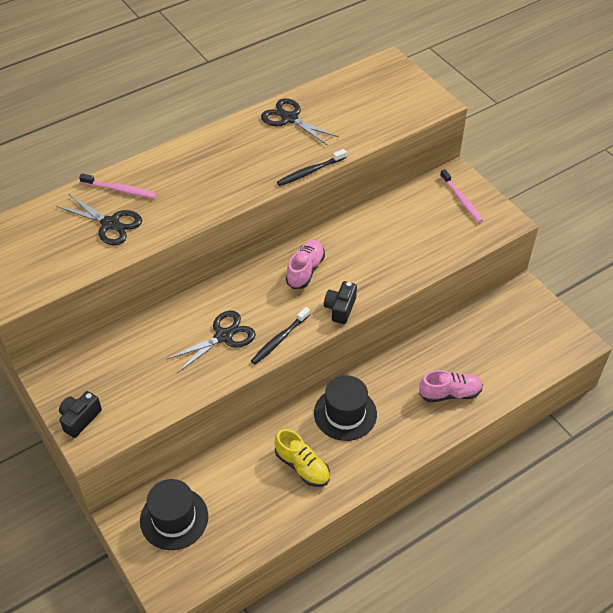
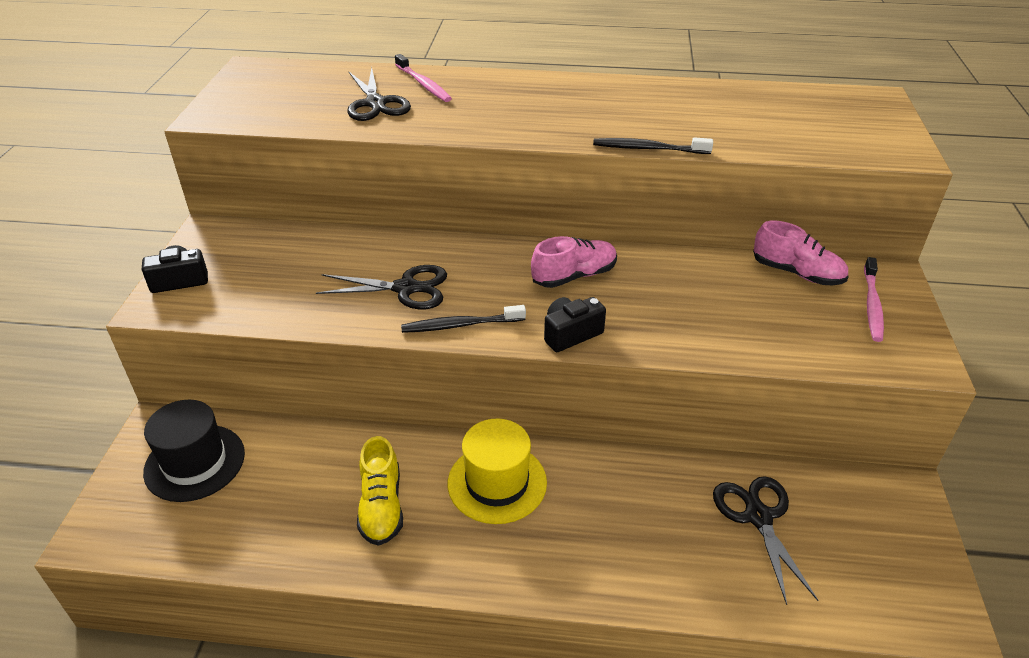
camera: 40 degrees right, 10 degrees down
(289, 118) = (683, 98): black scissors -> black scissors (758, 517)
(345, 413) = (497, 483): black hat -> yellow hat
(450, 393) = (661, 551): pink shoe -> pink shoe (797, 273)

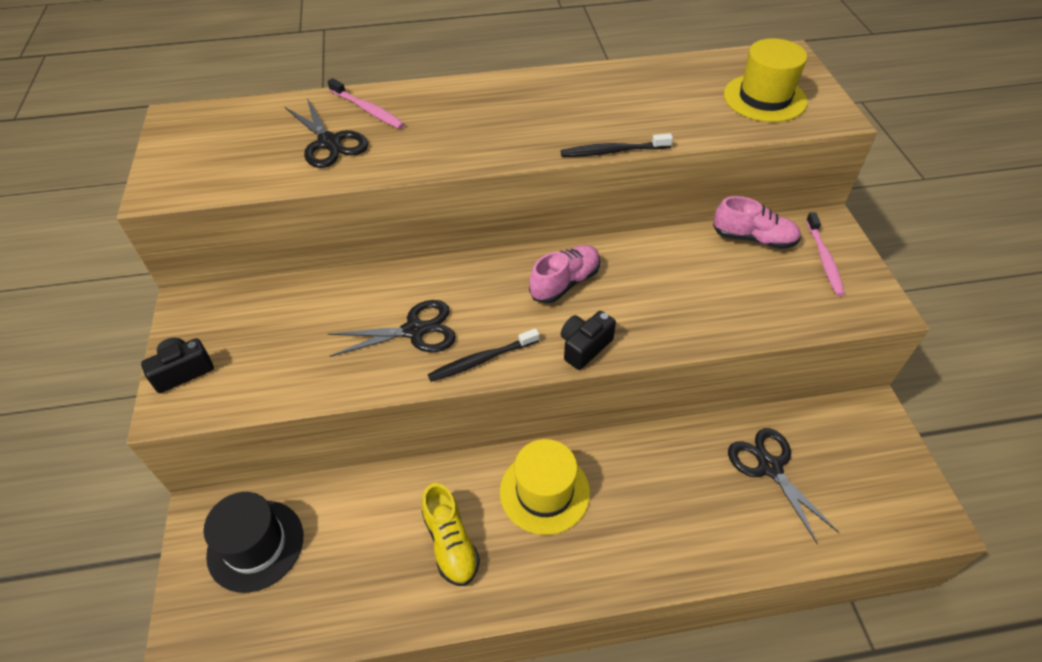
camera: 15 degrees left, 10 degrees up
(834, 128) = (764, 98): none -> yellow hat

